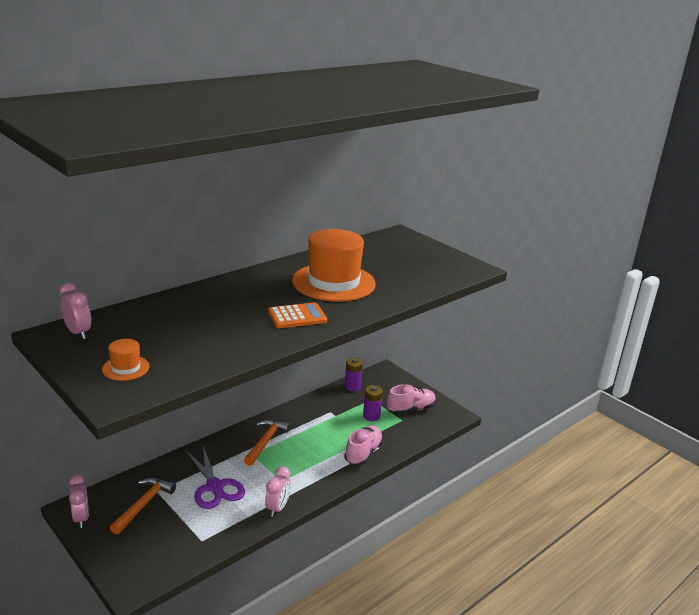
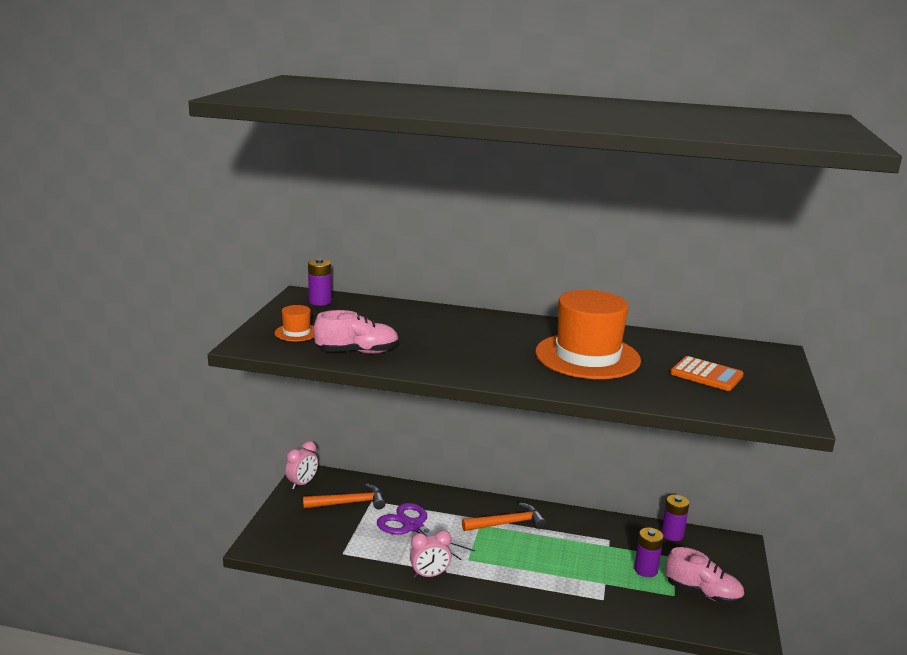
camera: 55 degrees right, 5 degrees down
(78, 333) = (320, 301): pink clock -> purple battery
(215, 487) = (412, 526): purple scissors -> purple scissors turned 105 degrees clockwise
(297, 316) = (488, 363): orange calculator -> orange calculator (706, 375)
(363, 453) = (579, 592): pink shoe -> pink shoe (357, 352)

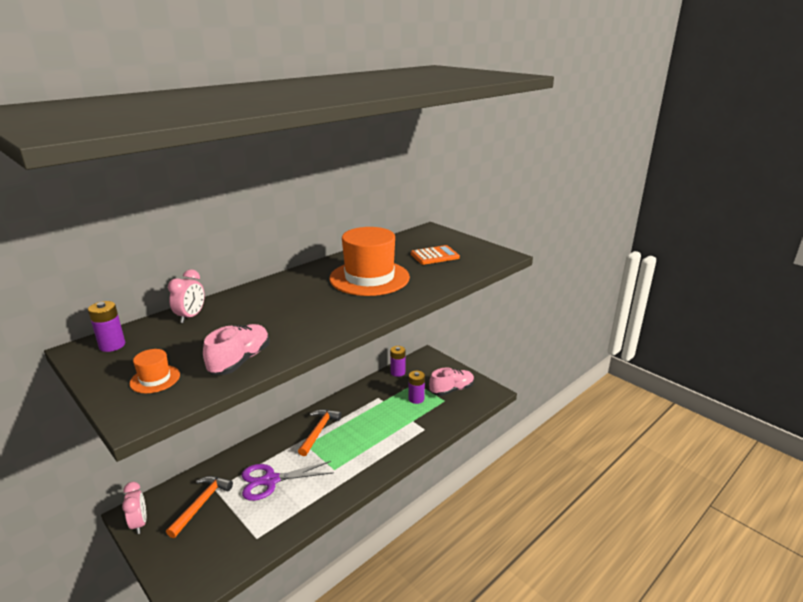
camera: 55 degrees left, 5 degrees up
(430, 575) = (330, 498): pink clock -> pink clock (191, 316)

